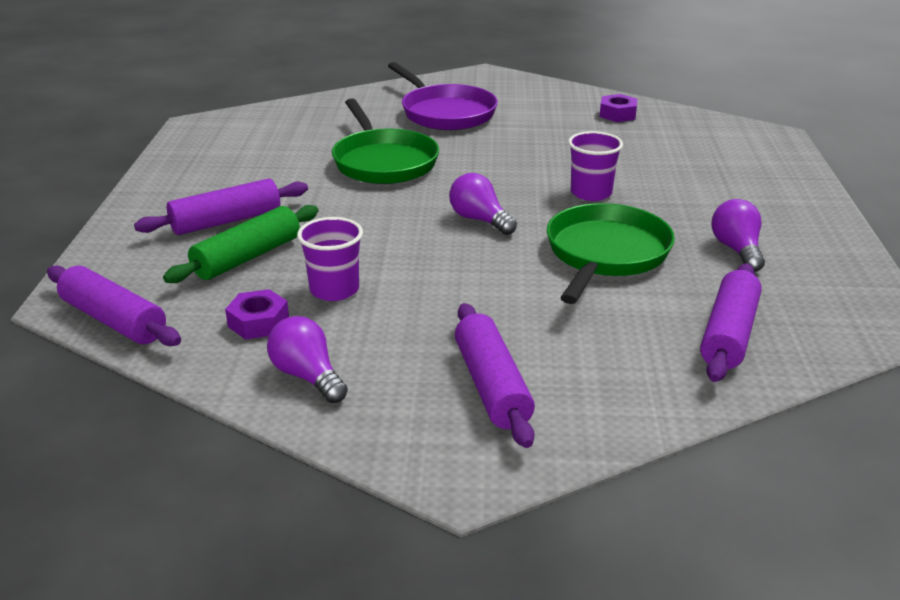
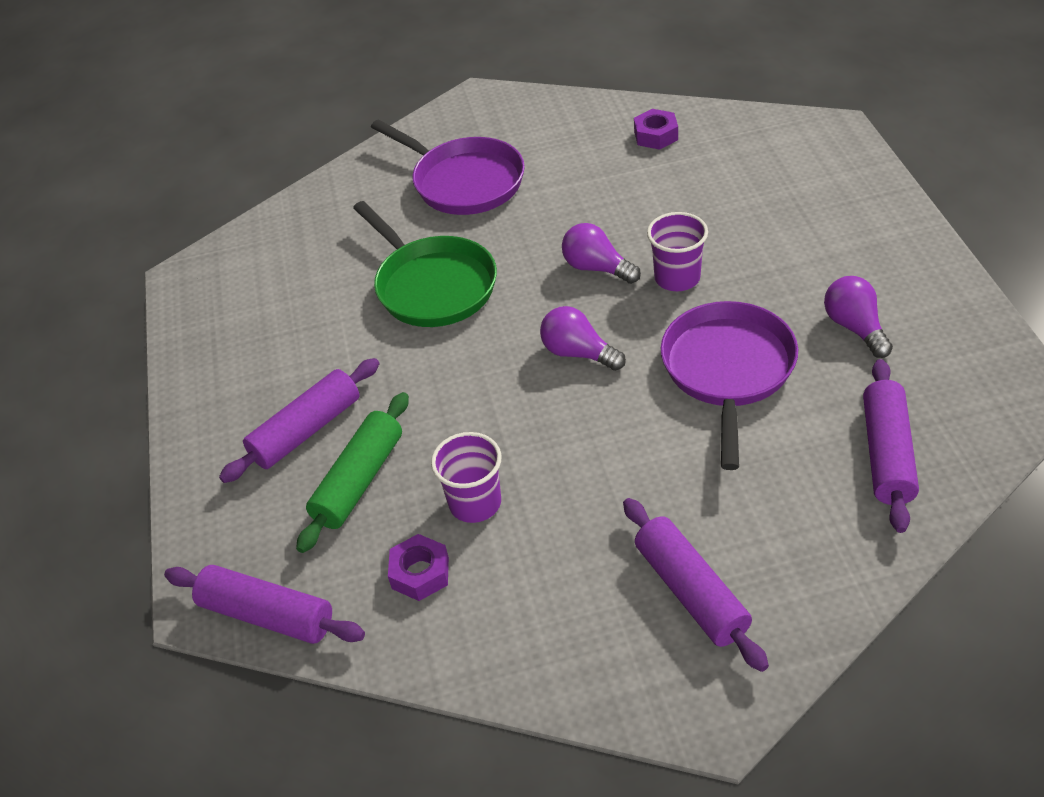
camera: 10 degrees left, 15 degrees up
(307, 376) = (507, 633): purple light bulb -> purple light bulb (597, 268)
(605, 254) = (728, 371): green pan -> purple pan

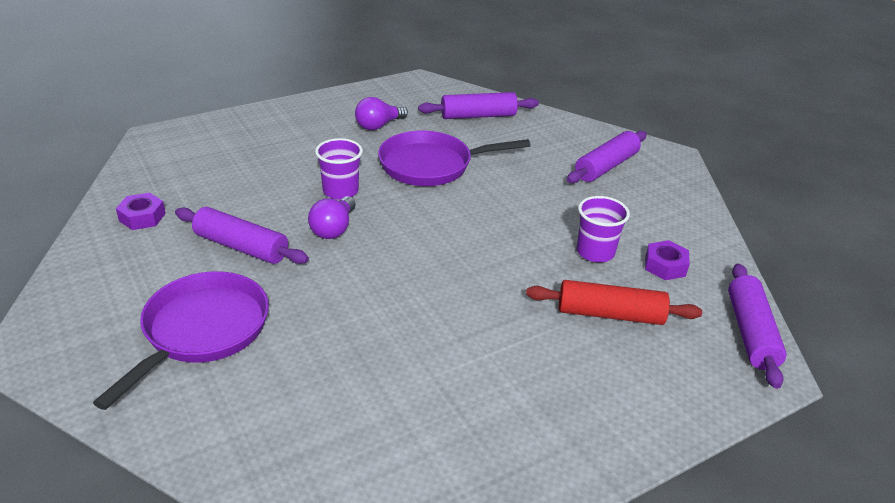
camera: 115 degrees left, 10 degrees down
(306, 430) = (578, 361): purple rolling pin -> purple rolling pin (241, 247)
(359, 480) = (610, 314): green rolling pin -> red rolling pin
(432, 285) = (371, 321): green pan -> none
(578, 353) = (434, 226): purple light bulb -> none

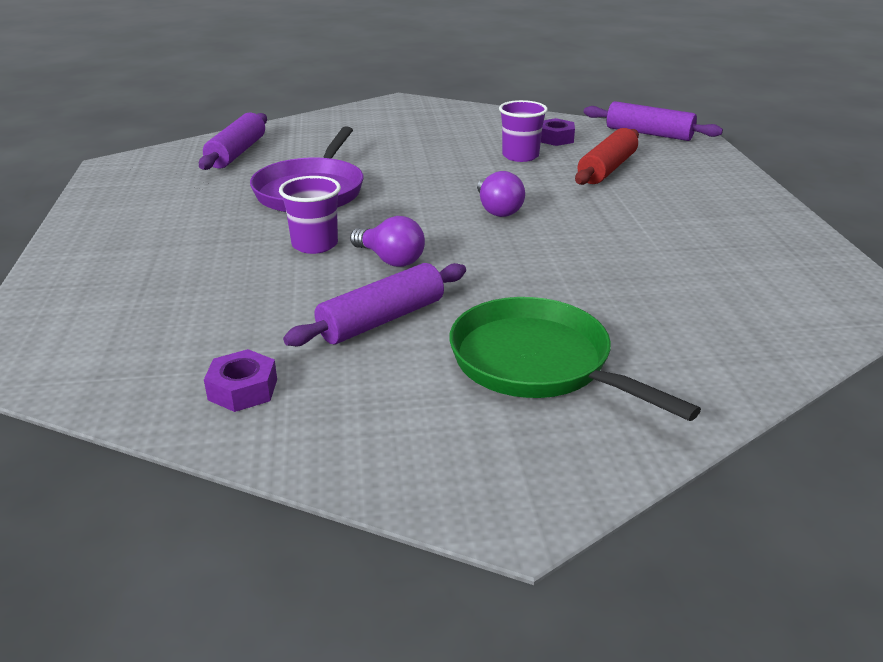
camera: 65 degrees left, 5 degrees down
(201, 331) = (538, 364): purple pan -> green pan
(379, 125) = (191, 202): purple light bulb -> purple light bulb (497, 210)
(606, 166) = (393, 125): purple rolling pin -> none

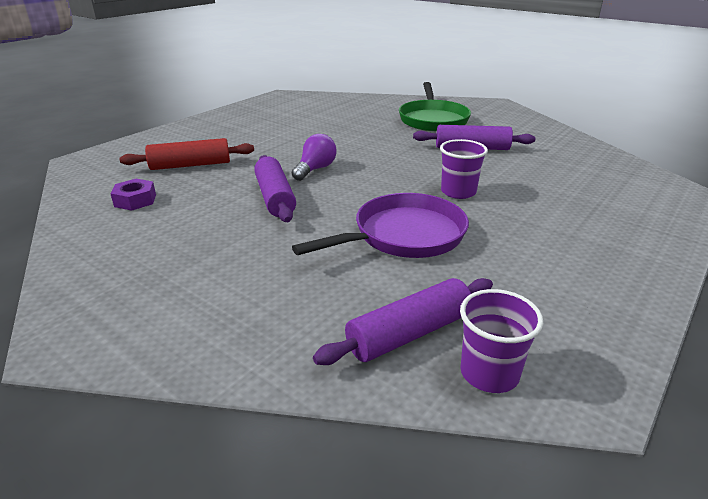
camera: 135 degrees left, 0 degrees up
(243, 389) = (561, 148): purple nut -> none
(390, 259) = (427, 168): purple light bulb -> none
(520, 156) = (201, 197): purple cup -> purple cup (489, 373)
(649, 133) = (80, 175): purple rolling pin -> purple rolling pin (275, 197)

